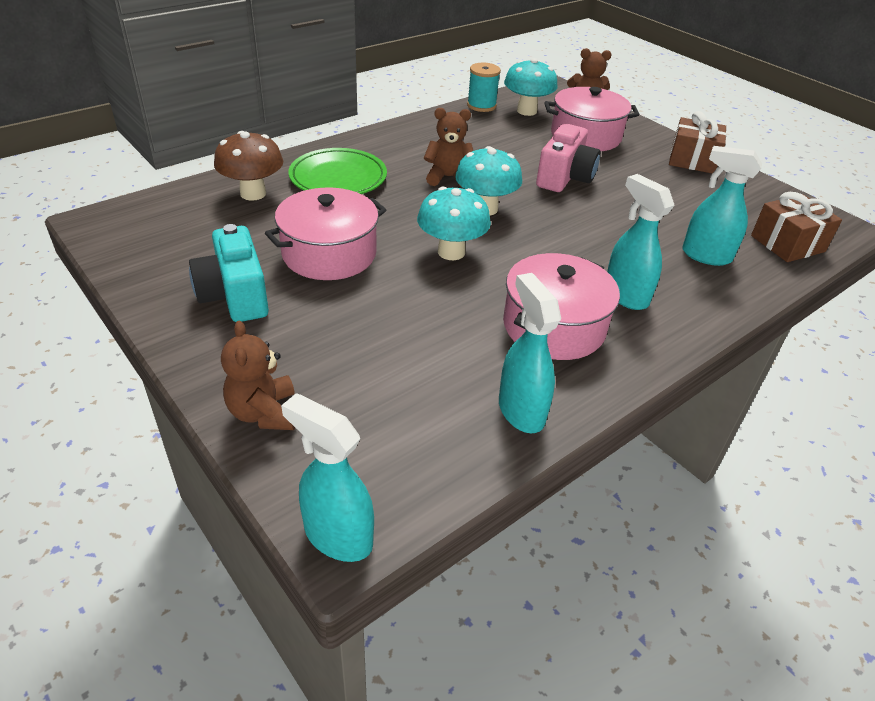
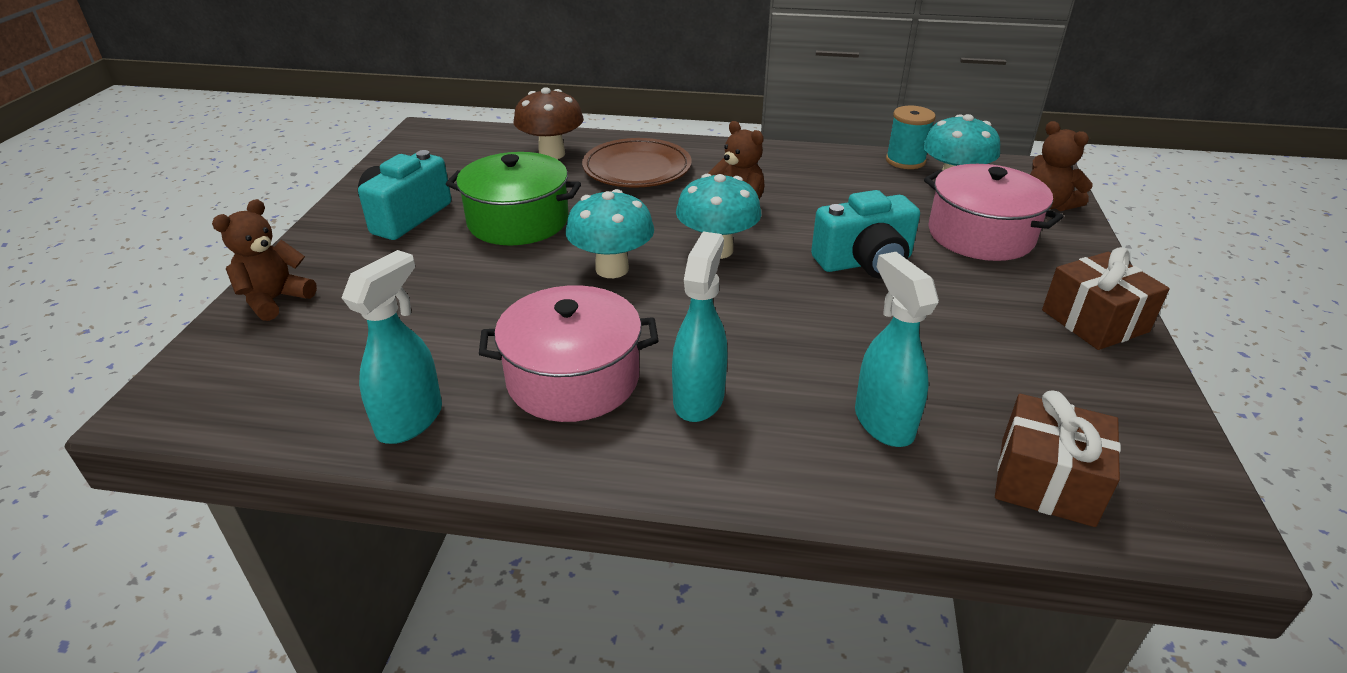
camera: 50 degrees right, 5 degrees down
(329, 254) = (518, 221): pink pot -> green pot
(337, 536) = (158, 402): turquoise spray bottle -> none
(338, 178) = (637, 169): green plate -> brown plate
(564, 177) = (864, 262): pink camera -> turquoise camera

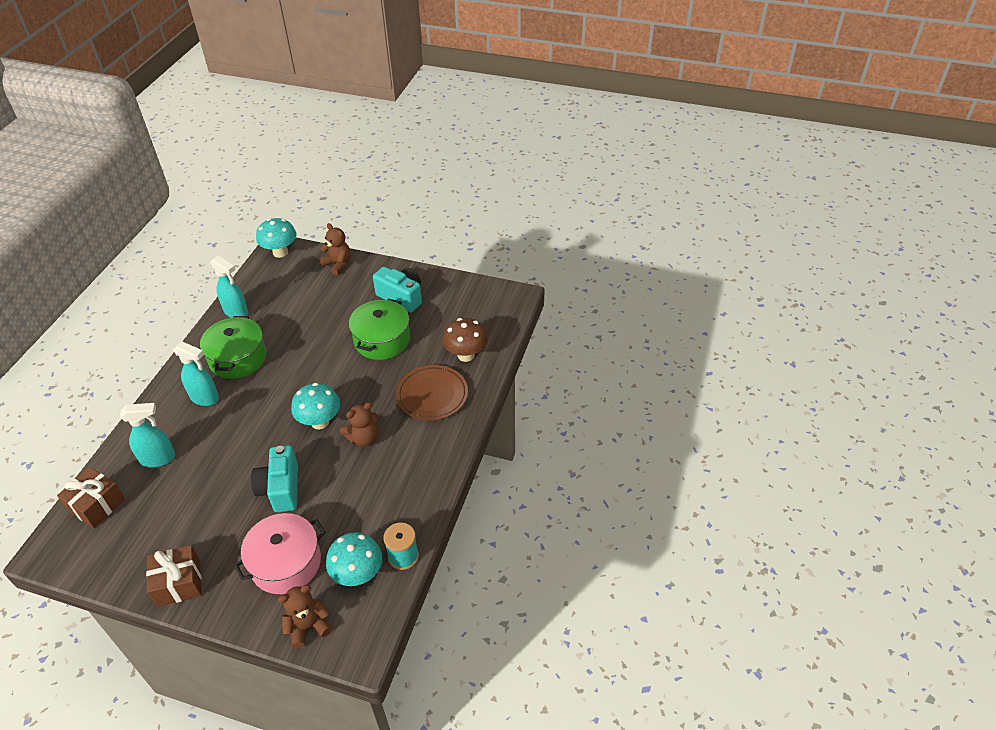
camera: 100 degrees right, 10 degrees up
(573, 378) = (238, 358): pink pot -> green pot
(612, 269) = (318, 376): turquoise mushroom -> turquoise mushroom (280, 252)

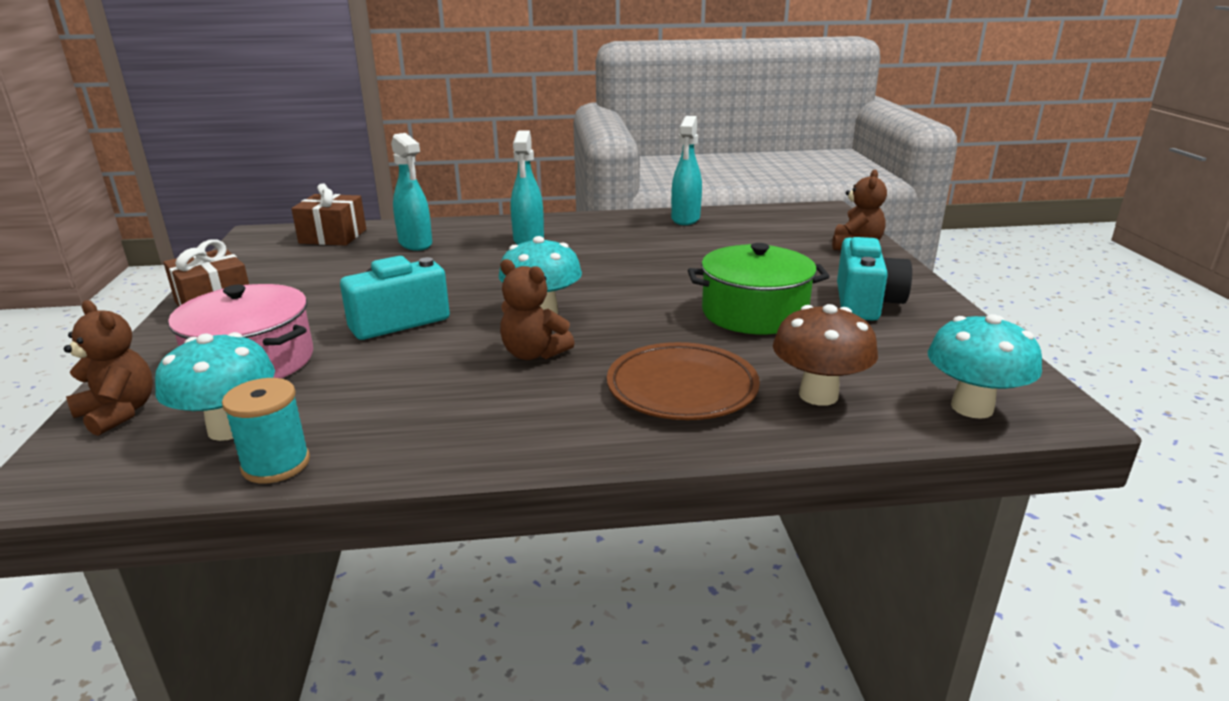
camera: 65 degrees right, 20 degrees down
(238, 358) = (610, 239): green pot -> none
(280, 252) = (819, 213): turquoise mushroom -> turquoise mushroom (972, 407)

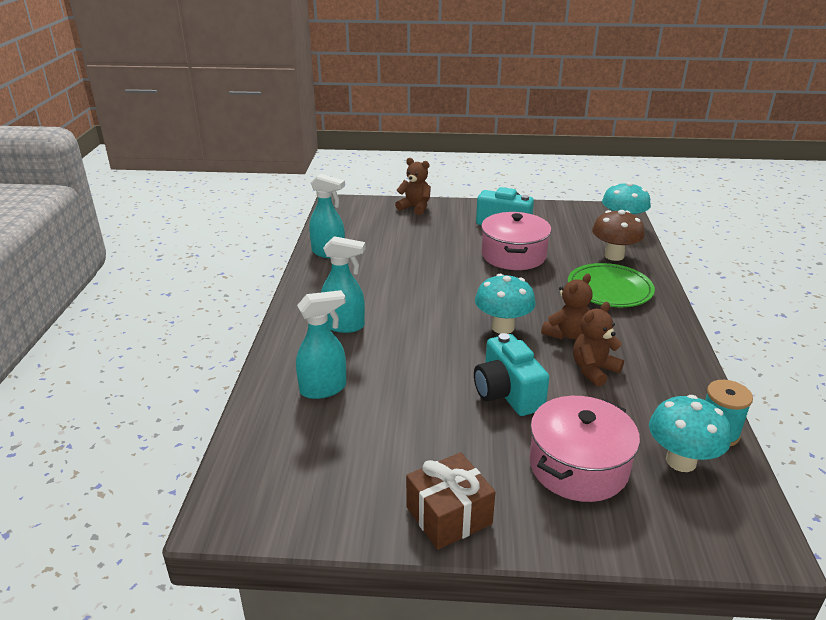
camera: 80 degrees left, 5 degrees up
(119, 413) = (669, 530): brown teddy bear -> brown teddy bear (593, 370)
(333, 236) = (268, 449): brown gift -> none
(682, 388) = (609, 290): brown plate -> green plate
(754, 313) = (513, 255): green pot -> pink pot

